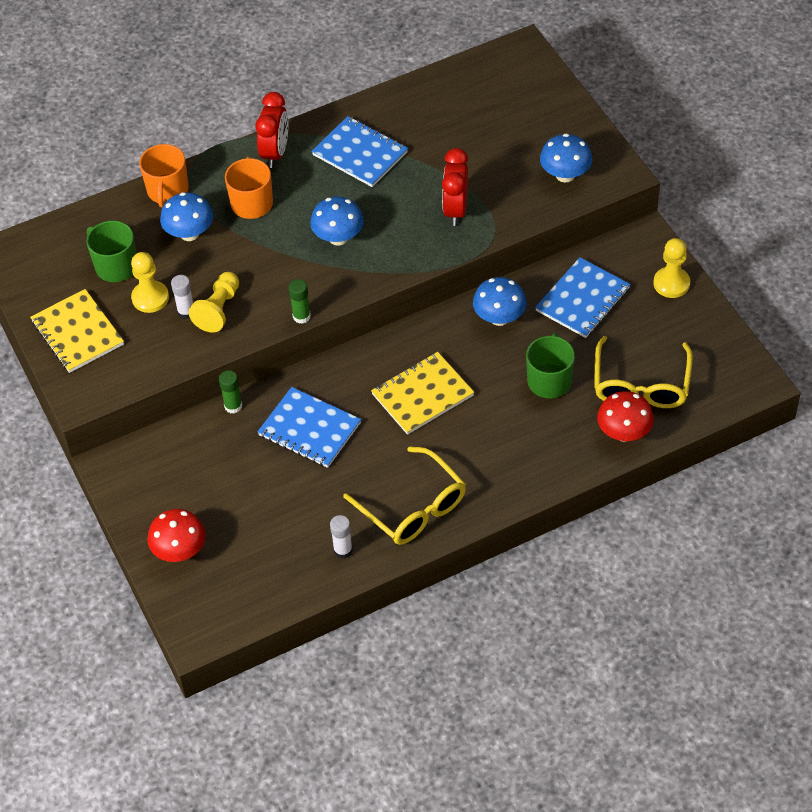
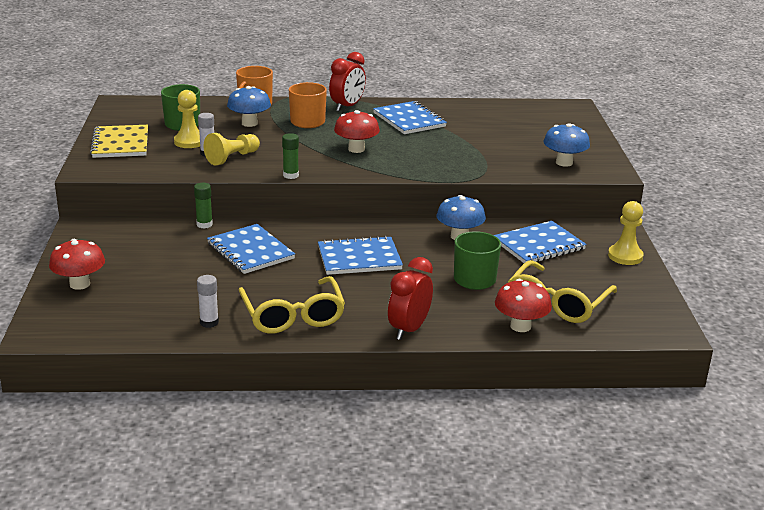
camera: 20 degrees right, 25 degrees down
(338, 237) = (356, 149): blue mushroom -> red mushroom
(422, 395) = (359, 258): yellow notebook -> blue notebook
(455, 210) = (460, 158): red clock -> red clock (409, 329)

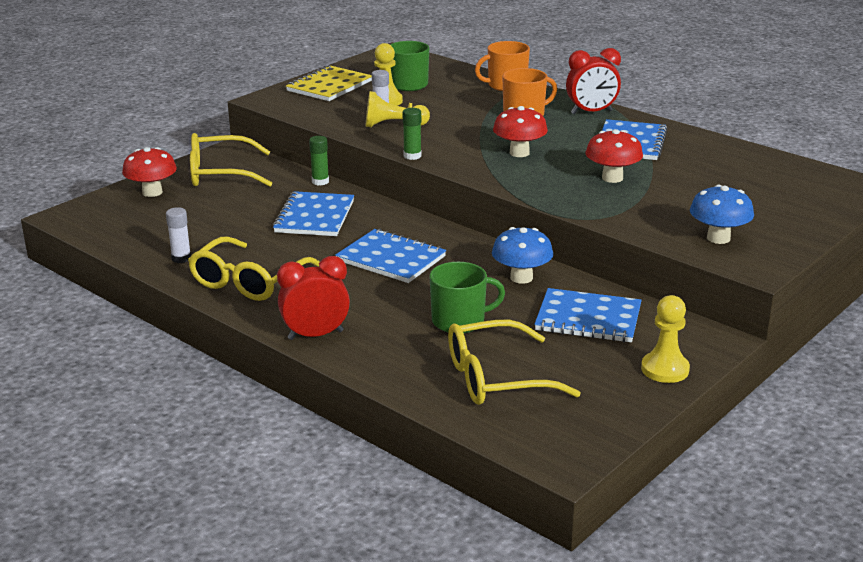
camera: 45 degrees right, 0 degrees up
(109, 248) = (220, 173): none -> yellow glasses
(249, 123) = (467, 100): blue mushroom -> none
(520, 326) = (418, 380): red mushroom -> red mushroom (612, 178)

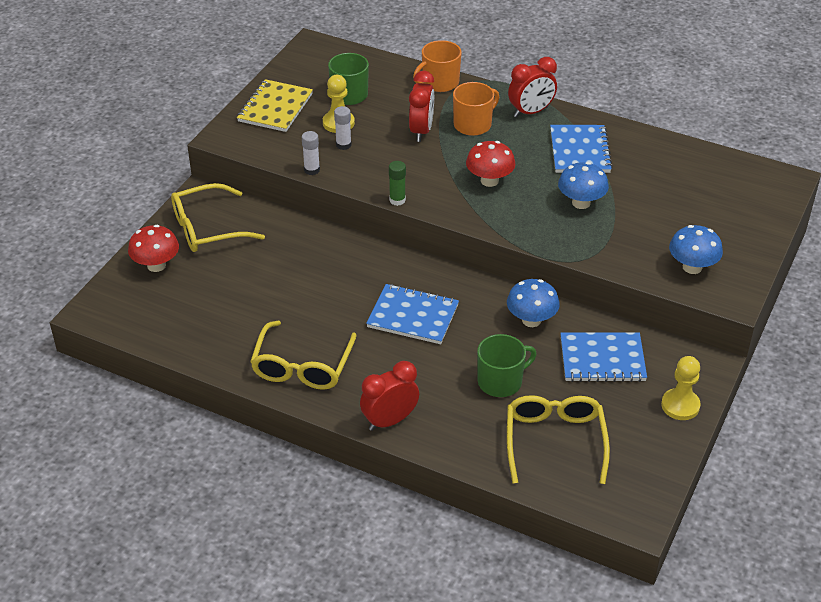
camera: 15 degrees left, 15 degrees up
(181, 258) = (228, 348): white glue stick -> white glue stick (312, 170)
(314, 217) = (322, 273): blue notebook -> none
(320, 182) = (306, 225): green glue stick -> none
(393, 125) = (361, 158): yellow pawn -> none
(467, 114) = (421, 131): none -> red clock
(496, 378) = (554, 441): yellow glasses -> yellow glasses turned 120 degrees clockwise
(612, 178) = (581, 203): red mushroom -> blue mushroom

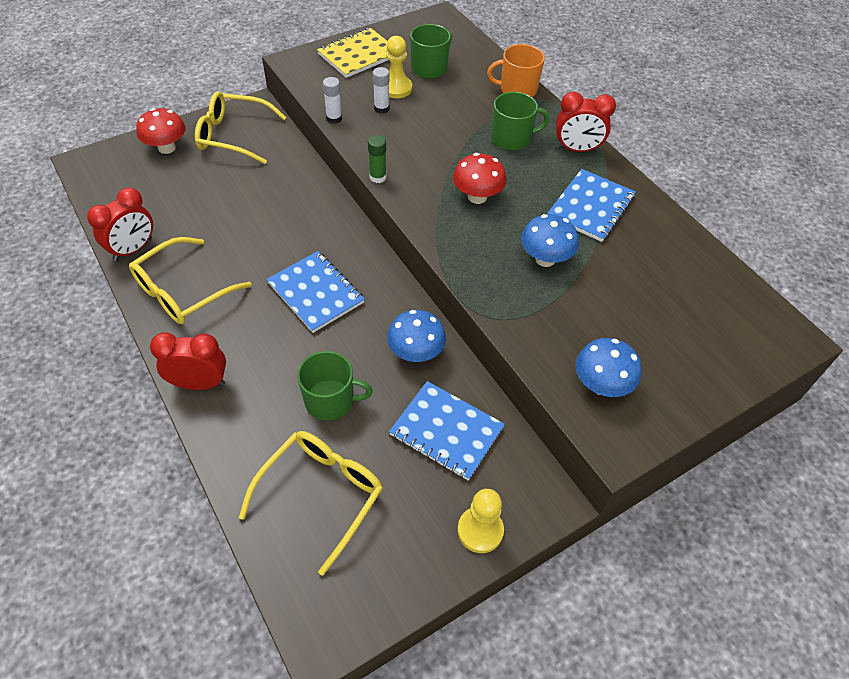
camera: 30 degrees right, 10 degrees up
(421, 131) = (459, 125): red clock -> red clock (133, 249)
(473, 124) = (512, 138): orange mug -> green mug

